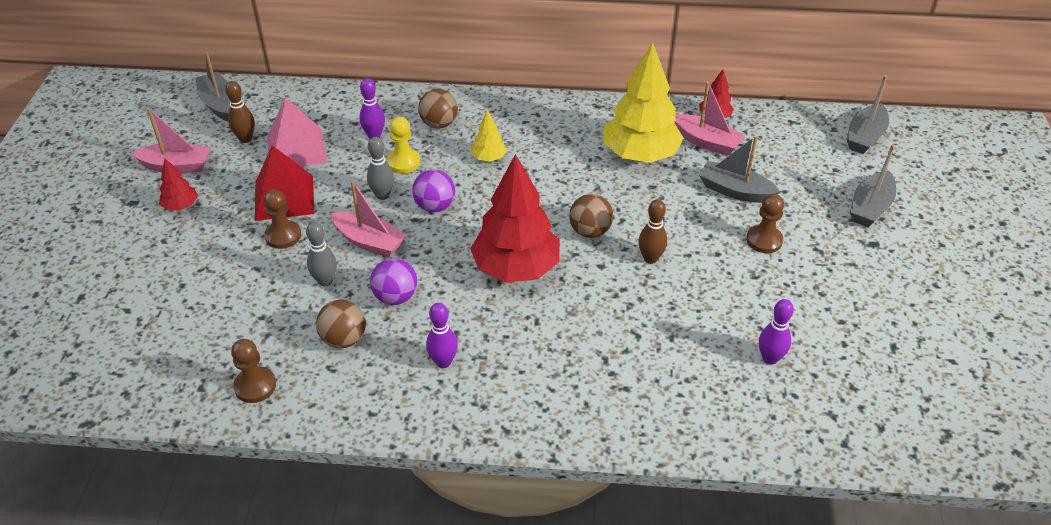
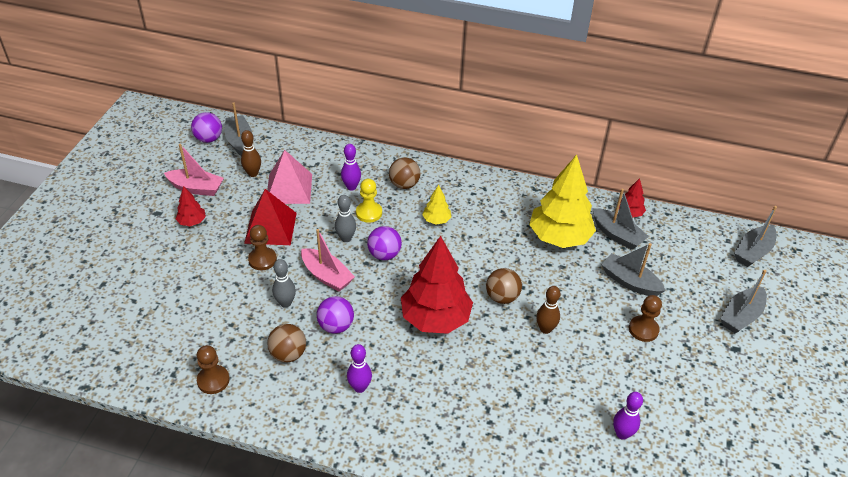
camera: 10 degrees right, 0 degrees up
(178, 107) = (209, 139): none -> purple ball
(706, 142) = (617, 235): pink boat -> grey boat

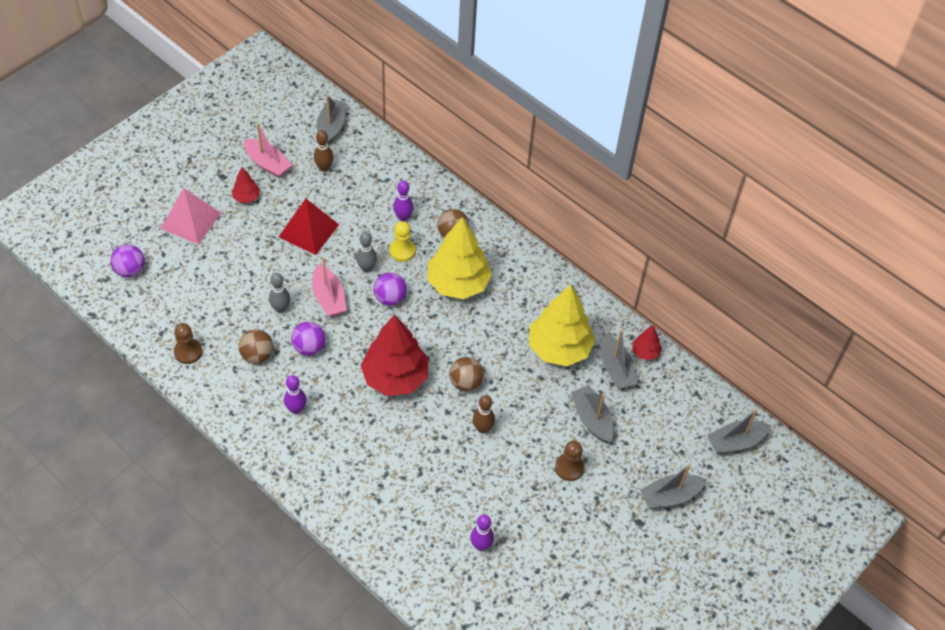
camera: 25 degrees right, 10 degrees up
(209, 139) = (305, 114): purple ball -> purple ball (130, 270)
(262, 260) = (284, 259): brown pawn -> none
(289, 188) = (347, 196): pink pyramid -> pink pyramid (190, 220)
(436, 220) = (458, 283): yellow tree -> yellow tree, size x2.21

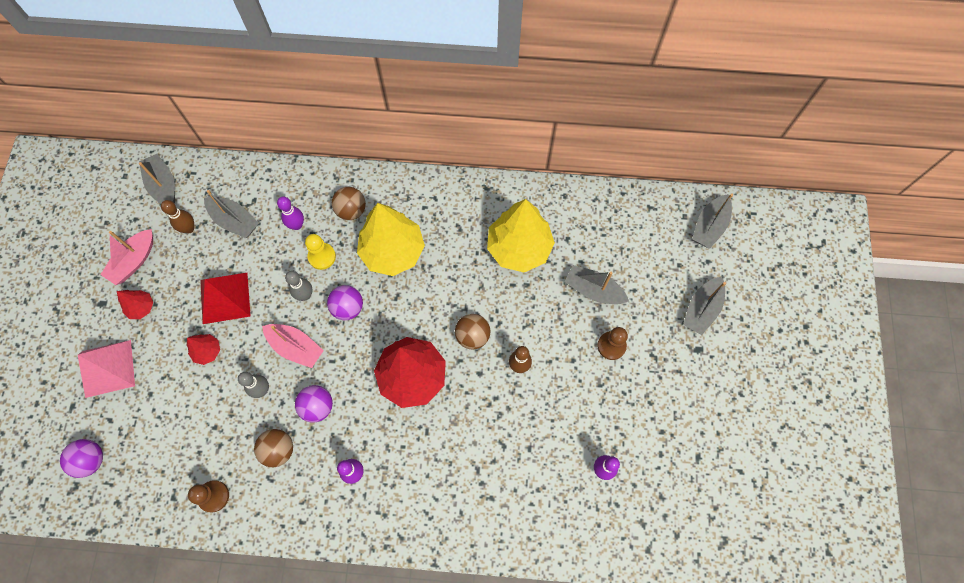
camera: 35 degrees left, 15 degrees up
(267, 164) = (134, 261): pink boat -> pink boat turned 120 degrees clockwise
(616, 369) = (575, 232): grey boat -> grey boat (234, 221)
(645, 352) = (585, 201): red tree -> red tree (207, 351)

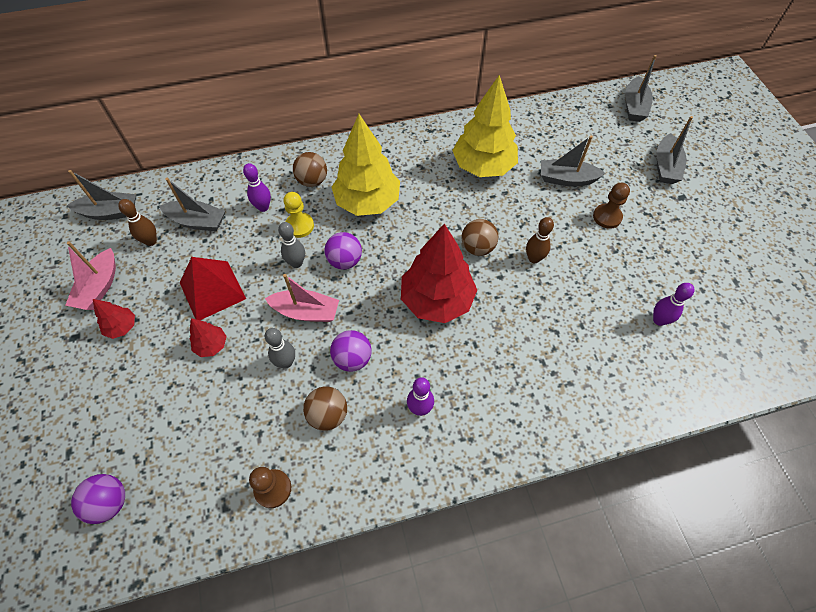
camera: 20 degrees left, 10 degrees down
(108, 368) = (101, 398): pink pyramid -> none
(163, 185) = (110, 212): grey boat -> grey boat turned 135 degrees clockwise

